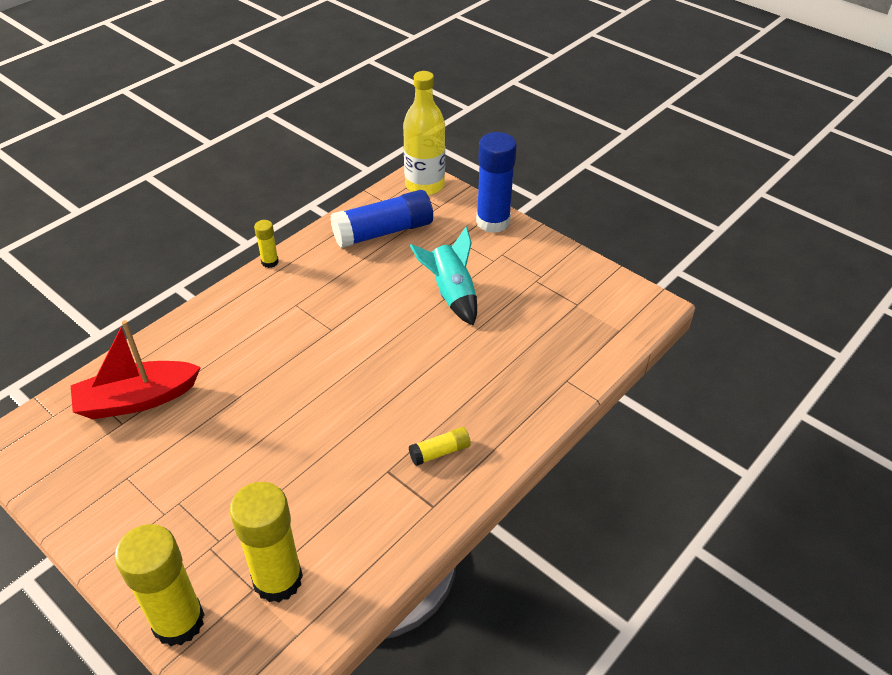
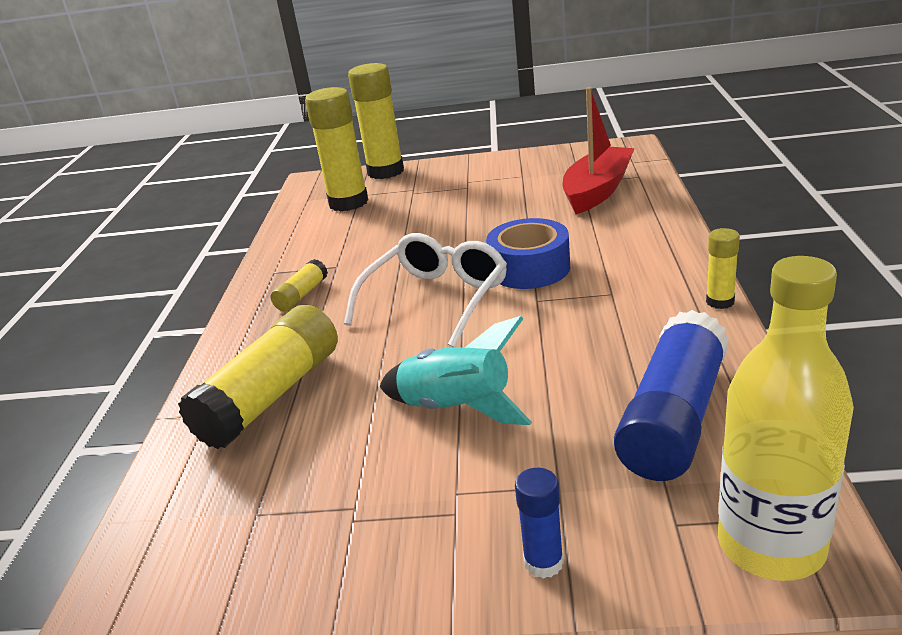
camera: 145 degrees right, 15 degrees down
(297, 357) = (529, 268): none -> blue tape
(374, 374) = (436, 299): none -> white glasses
(493, 222) = (543, 562): blue glue stick -> blue glue stick, size x0.48
(526, 367) = (272, 396): none -> yellow glue stick

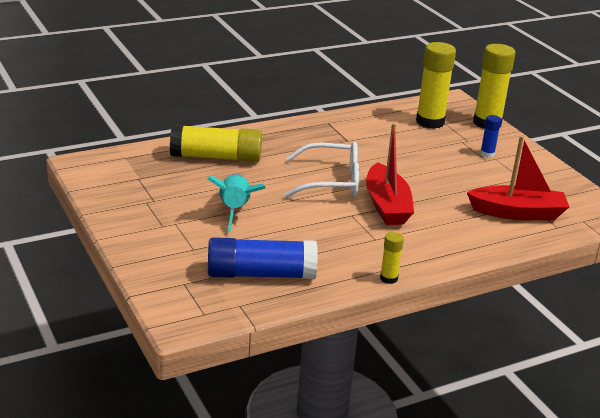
camera: 55 degrees right, 0 degrees up
(302, 295) = (309, 138): yellow glue stick -> none
(529, 268) = (386, 205): blue tape -> red boat
(543, 562) = (144, 253): blue glue stick -> blue glue stick (487, 154)
(771, 545) = (182, 309): yellow bottle -> none

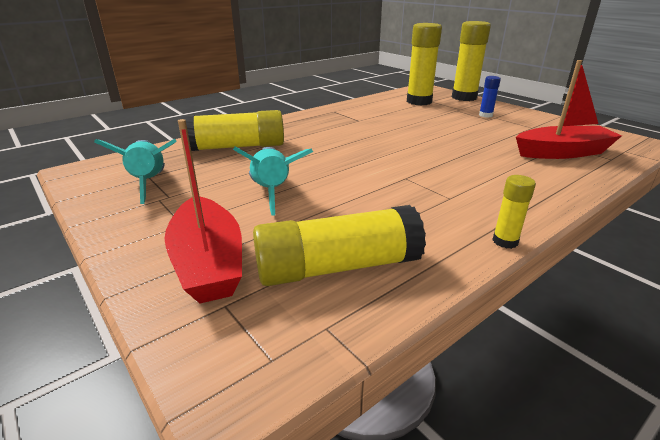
camera: 10 degrees left, 0 degrees up
(138, 185) = (149, 183): none -> turquoise rocket
(261, 274) = (337, 267): blue glue stick -> yellow glue stick
(331, 181) = (364, 152): white glasses -> none
(386, 205) = (435, 164): red boat -> red boat (208, 262)

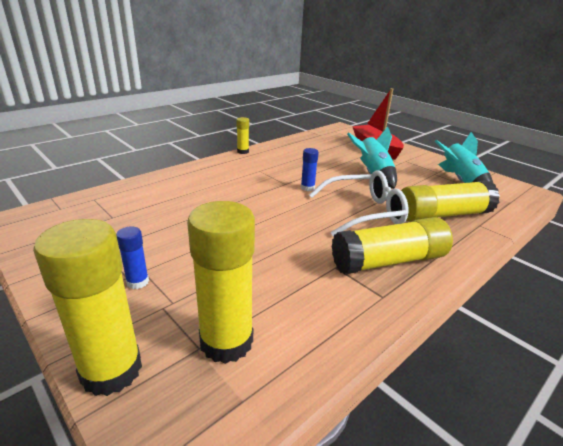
camera: 175 degrees right, 0 degrees up
(318, 148) = (364, 212): none -> white glasses
(337, 267) = (321, 146): yellow glue stick -> yellow glue stick (389, 261)
(375, 172) = (307, 188): none -> blue glue stick
(562, 153) = (129, 205): red boat -> none

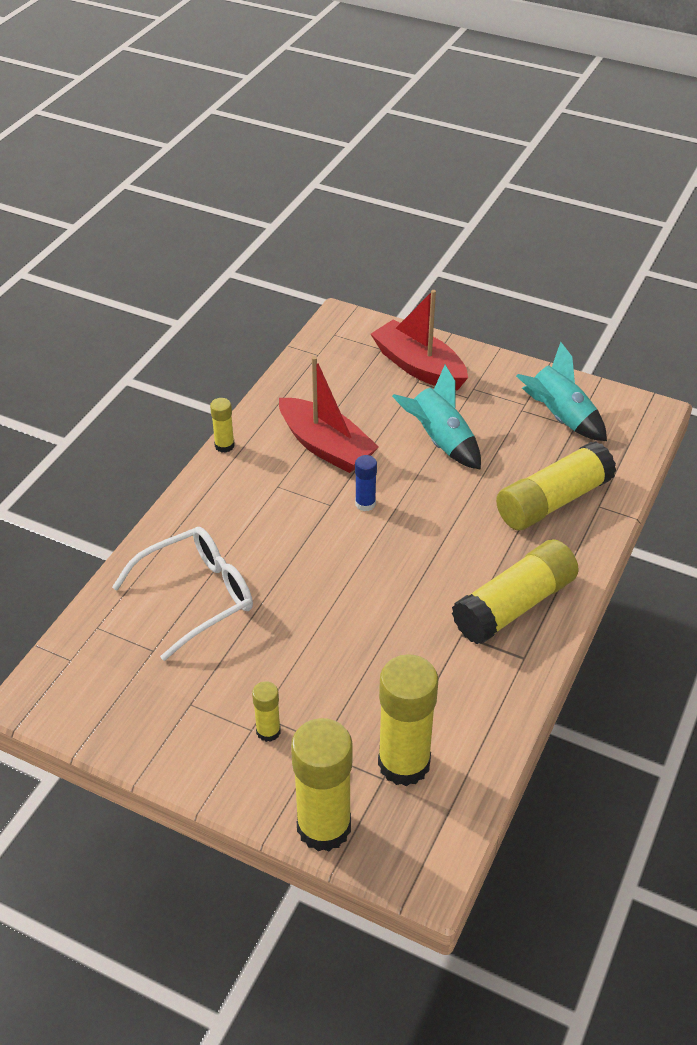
camera: 20 degrees left, 15 degrees up
(137, 282) = (268, 731): blue glue stick -> yellow glue stick
(300, 163) = (326, 446): none -> red boat
(364, 212) = (457, 530): white glasses -> white glasses (197, 596)

